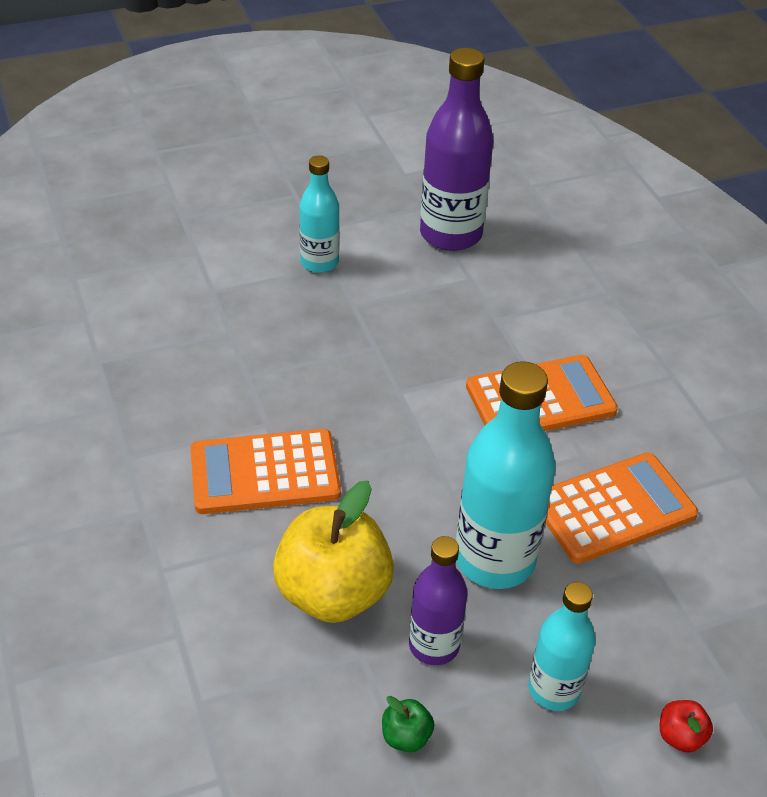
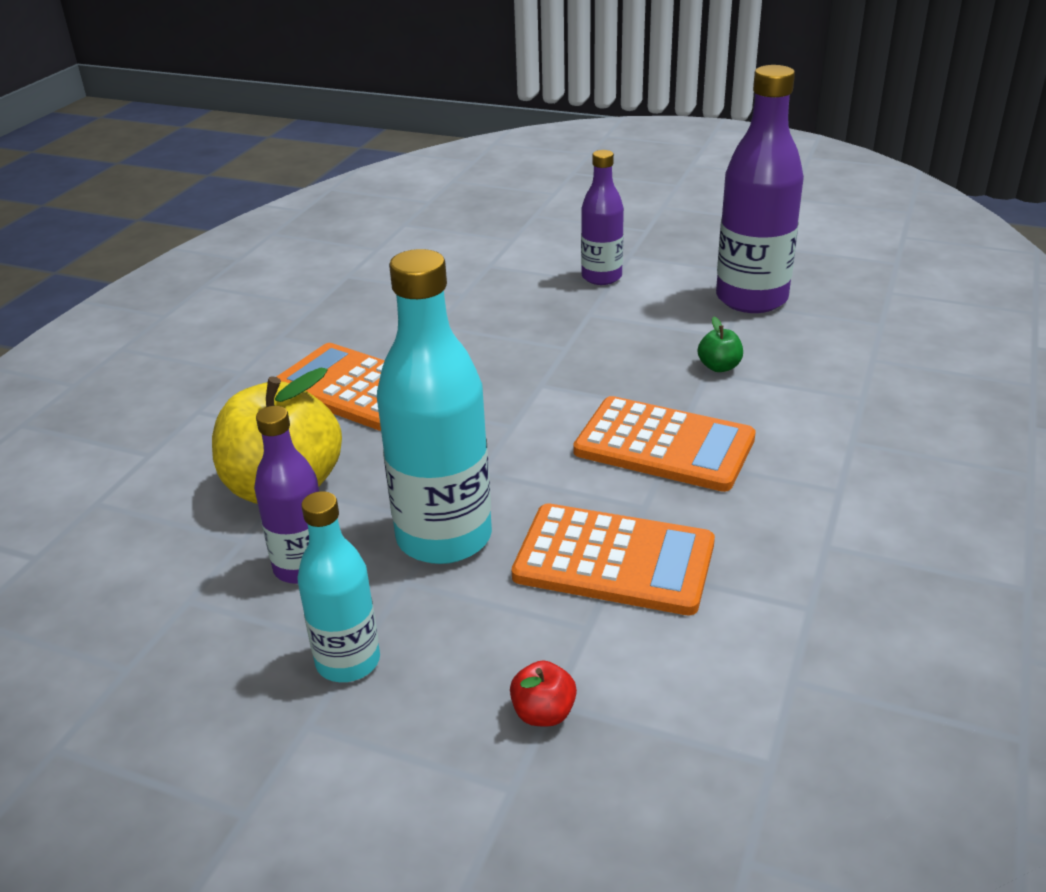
camera: 45 degrees right, 10 degrees down
(319, 262) = (601, 277): turquoise bottle -> purple bottle
(406, 737) = (186, 615): green apple -> green apple (719, 367)
(680, 736) = (404, 779): red apple -> red apple (543, 713)

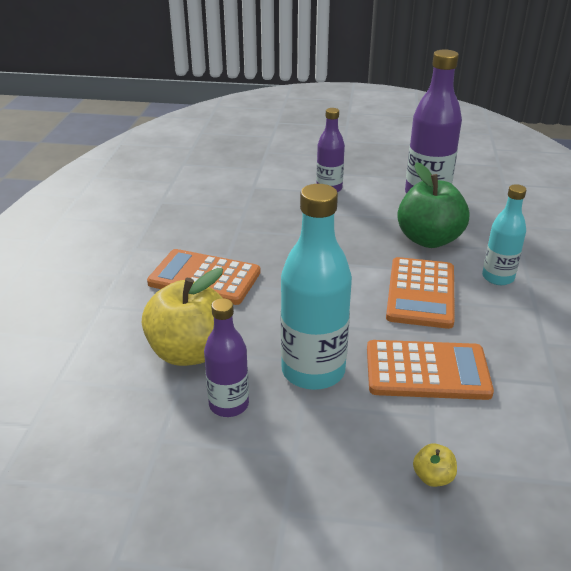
camera: 15 degrees left, 0 degrees up
(348, 661) = (291, 464): turquoise bottle -> turquoise bottle (498, 277)
(543, 713) = (433, 477): red apple -> yellow apple
(664, 445) = (421, 293): orange calculator -> orange calculator turned 90 degrees clockwise
(719, 367) = (429, 239): green apple -> green apple, size x2.44

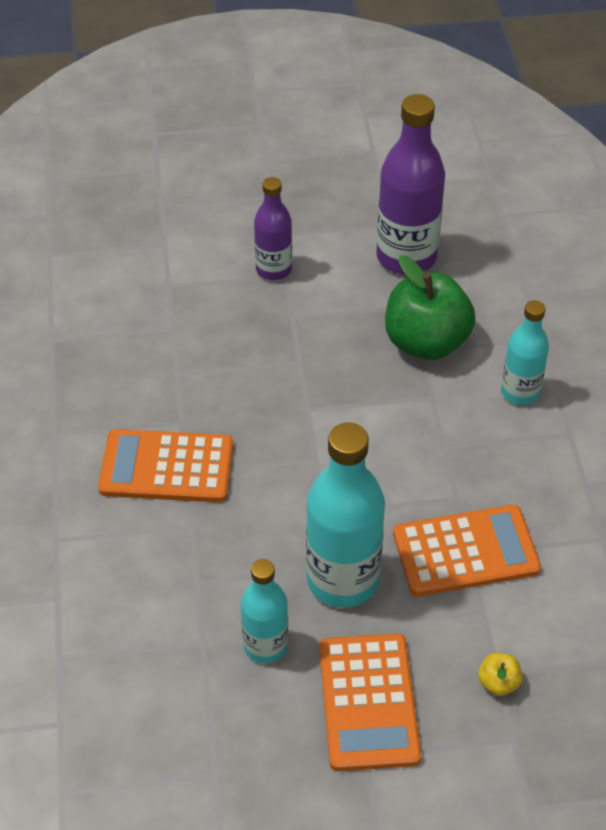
camera: 15 degrees left, 15 degrees up
(189, 352) = (194, 585): yellow apple -> none
(229, 405) = (265, 645): purple bottle -> turquoise bottle
(421, 293) = (435, 437): orange calculator -> orange calculator (368, 702)

